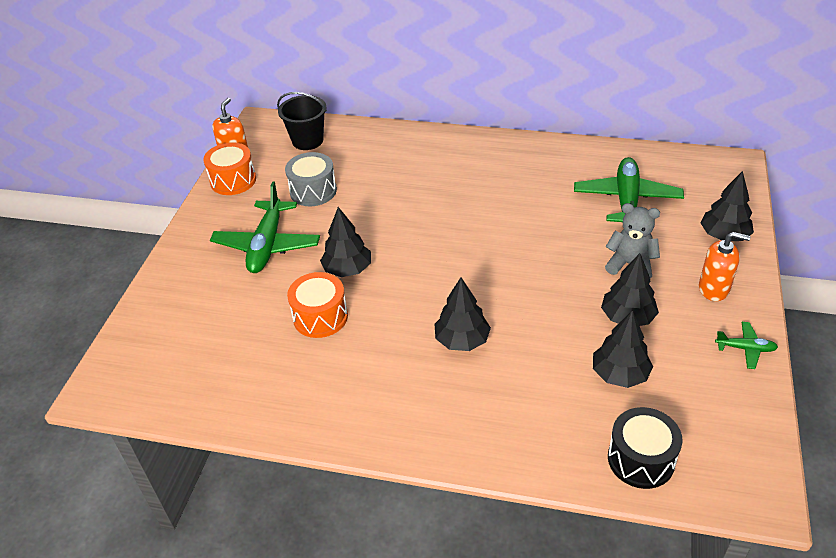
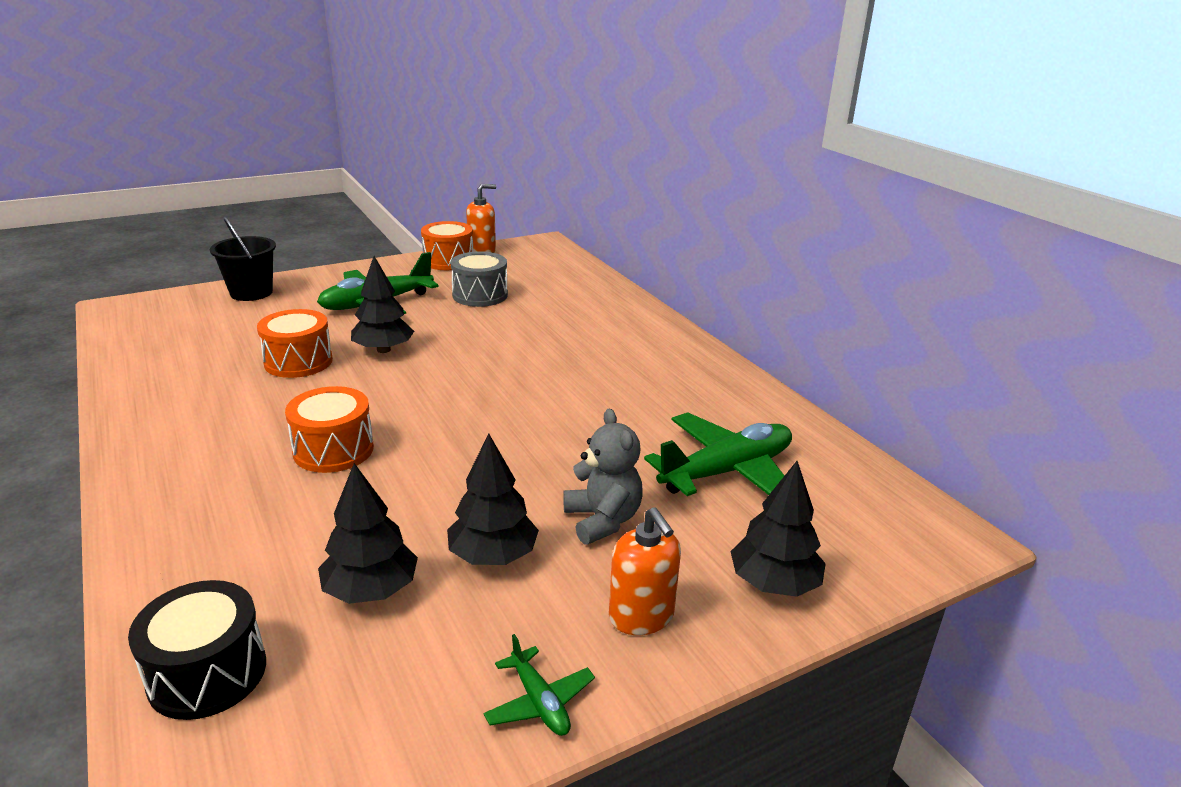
camera: 45 degrees right, 15 degrees down
(307, 140) = (549, 268): black bucket -> black bucket (251, 293)
(462, 340) = (333, 450): black tree -> orange drum

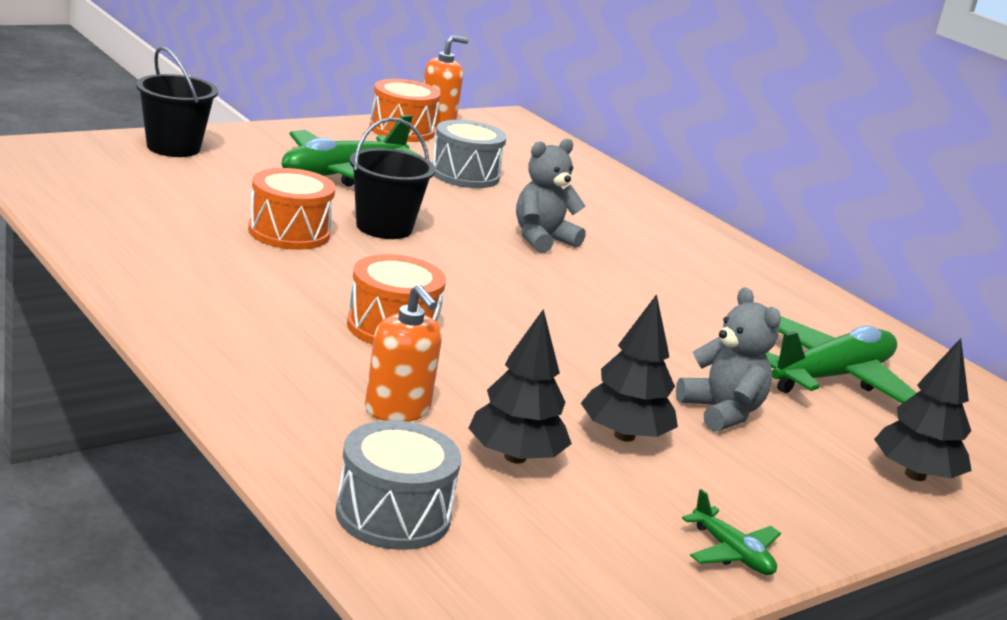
camera: 10 degrees left, 5 degrees down
(207, 673) = (393, 515): black drum -> grey drum
(383, 350) = (384, 227): black tree -> black bucket
(516, 349) = (542, 239): none -> grey teddy bear
(641, 616) = (798, 494): orange soap dispenser -> orange soap dispenser (397, 410)

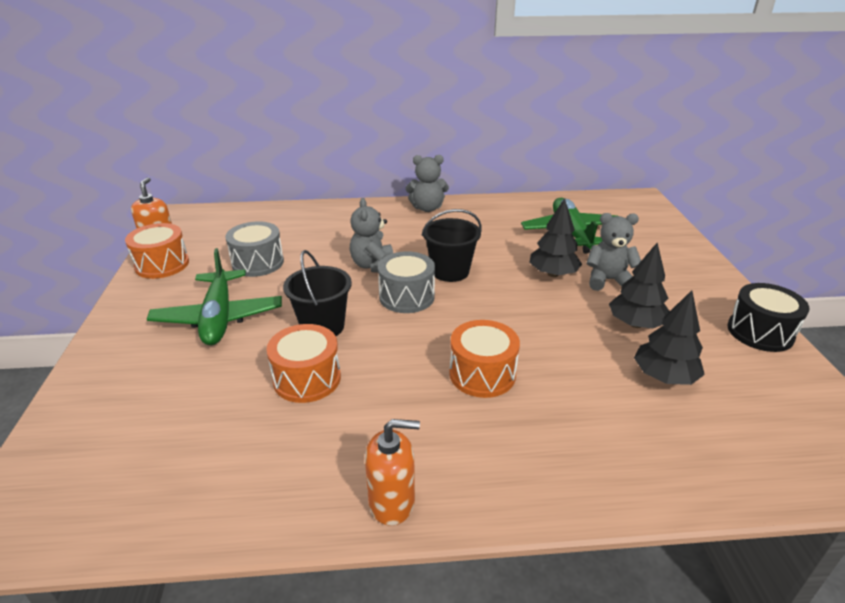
camera: 55 degrees left, 10 degrees up
(173, 147) = (93, 399): black bucket -> black bucket (450, 271)
(393, 515) = (746, 459): grey drum -> grey drum (406, 297)
(397, 410) = (603, 410): orange soap dispenser -> orange soap dispenser (392, 502)
(731, 553) = (760, 332): green plane -> black drum
(742, 258) = (427, 208): none -> grey teddy bear
(915, 475) = (671, 248): black tree -> black tree (553, 274)

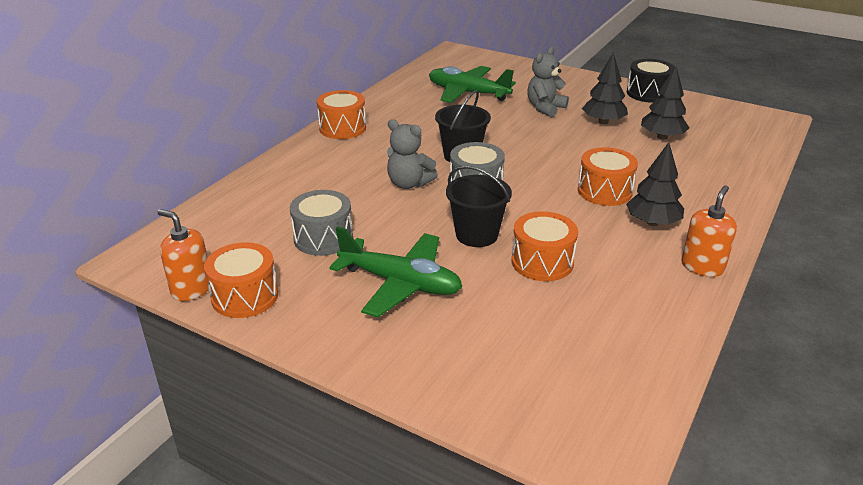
camera: 55 degrees left, 0 degrees up
(427, 208) = (342, 128): grey teddy bear -> orange drum
(553, 274) = (514, 121): black tree -> black tree (652, 222)

